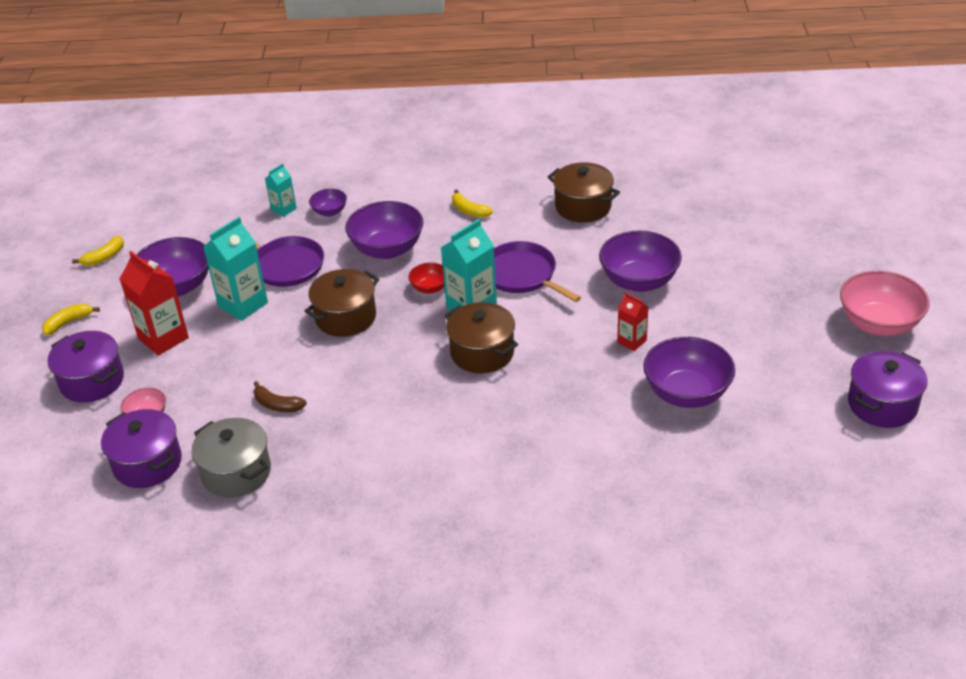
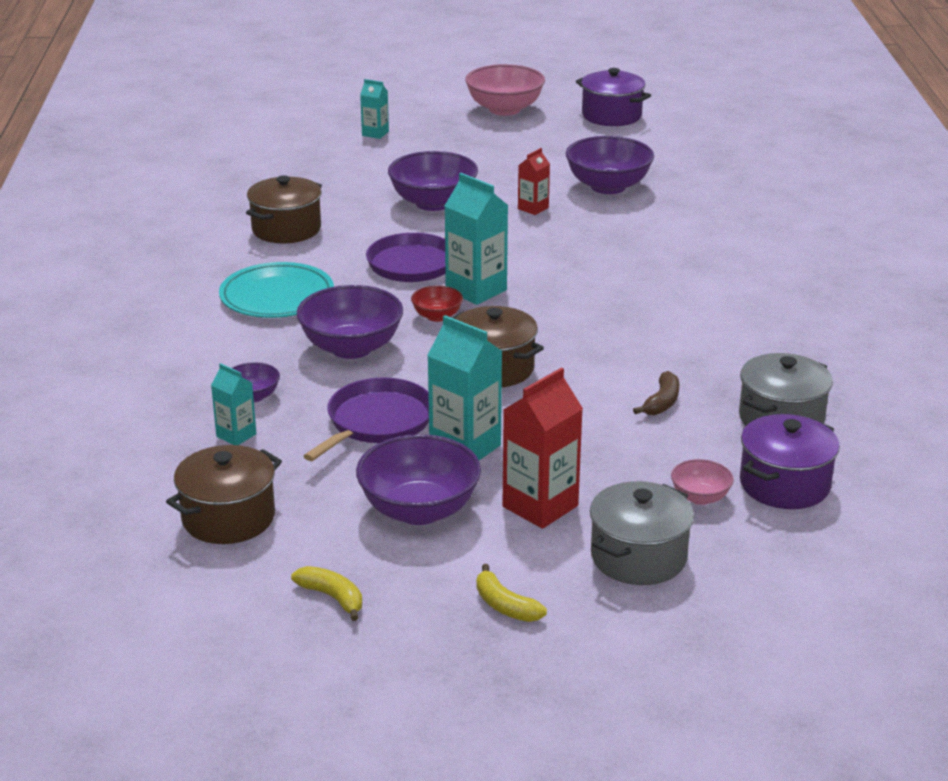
camera: 95 degrees left, 10 degrees down
(92, 381) = (638, 557): purple pot -> grey pot
(469, 211) = (277, 296): yellow banana -> turquoise plate
(482, 353) = (556, 282): brown pot -> brown pot (228, 518)
(792, 242) = (375, 133): none -> turquoise carton

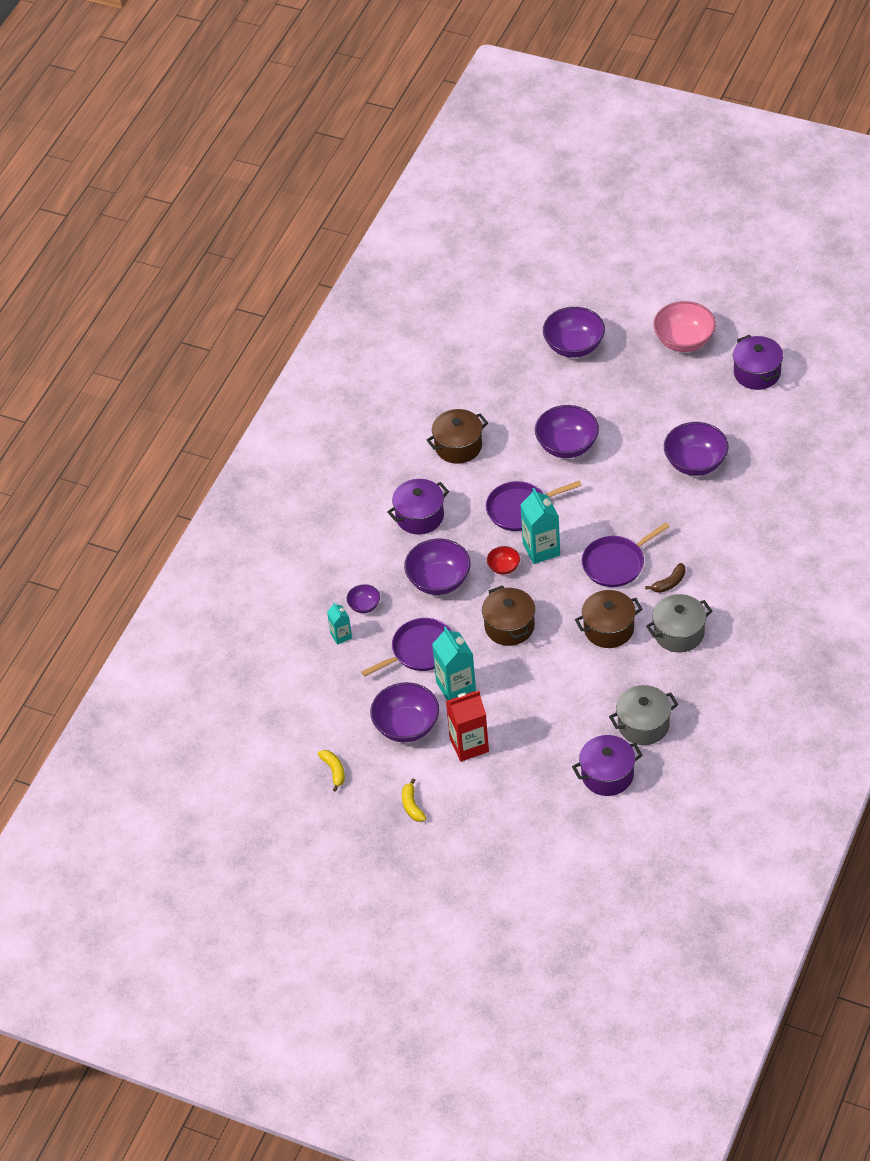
camera: 30 degrees right, 20 degrees up
(228, 518) = (309, 698): brown pot -> brown pot (609, 629)
(277, 296) = (419, 516): turquoise plate -> purple pot
(375, 133) = (574, 346): turquoise carton -> purple bowl
(533, 208) = (629, 472): red carton -> none
(589, 281) = (616, 563): none -> purple pan
(638, 557) = (496, 798): grey pot -> grey pot (679, 633)
(662, 402) = (586, 688): brown banana -> brown banana (669, 583)
(700, 497) = (556, 768): pink bowl -> none

